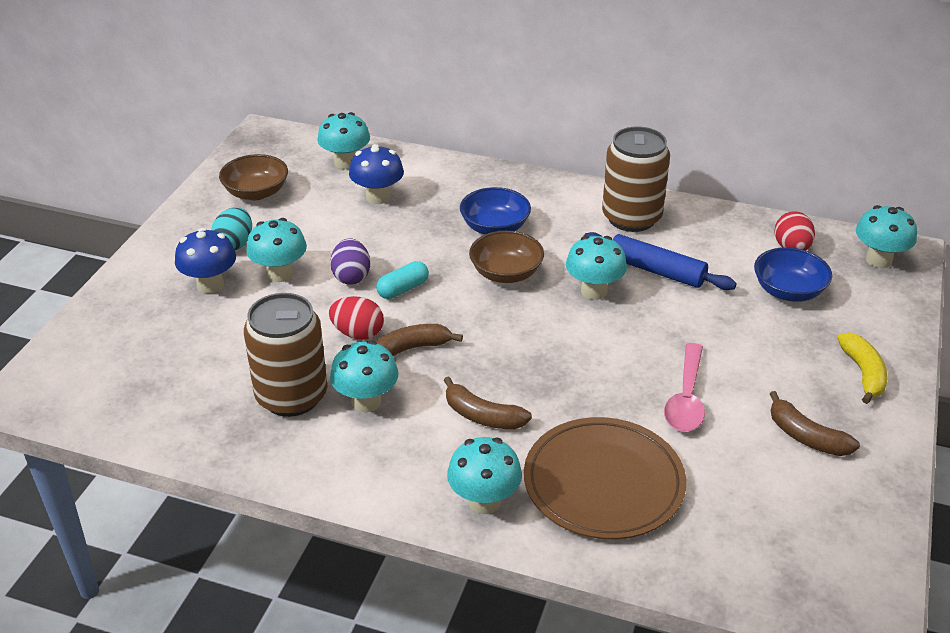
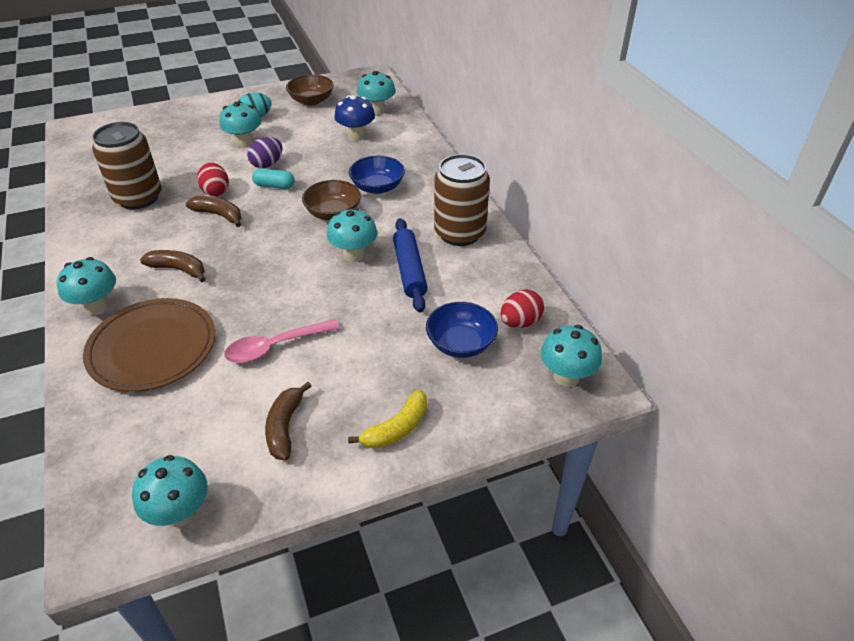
camera: 50 degrees right, 5 degrees up
(210, 285) = (212, 129): blue mushroom -> none
(366, 401) = (155, 223): turquoise mushroom -> turquoise mushroom (180, 513)
(482, 416) = (178, 269): brown banana -> brown banana turned 120 degrees clockwise

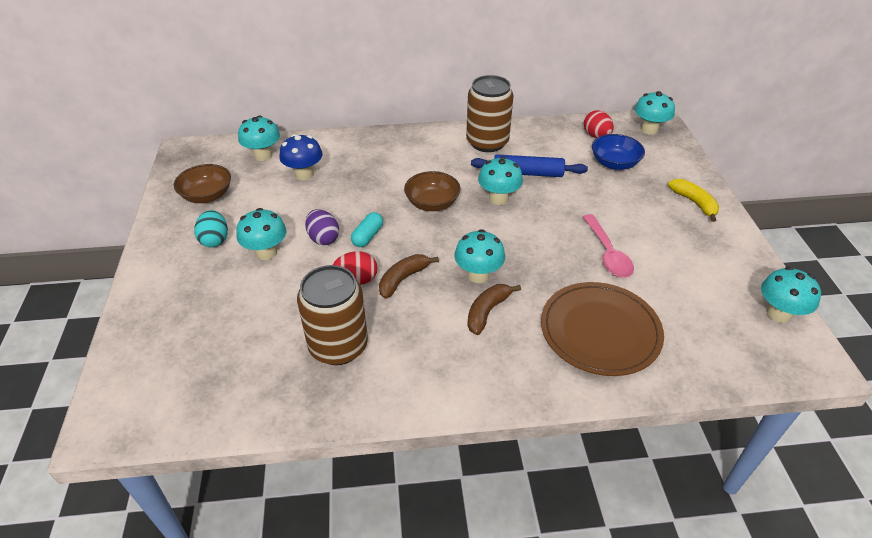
camera: 75 degrees left, 0 degrees up
(97, 307) = (533, 376): turquoise mushroom -> turquoise mushroom (478, 275)
(285, 427) = (694, 254): brown banana -> none
(377, 187) = (402, 173): blue bowl -> none

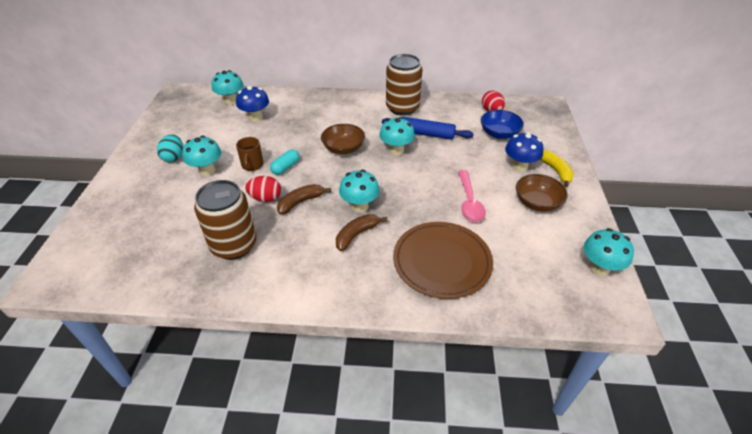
camera: 10 degrees right, 0 degrees up
(207, 195) = (180, 125): brown bowl -> brown bowl (537, 203)
(323, 238) = (252, 165): purple egg -> brown mug
(649, 129) = (537, 110): turquoise mushroom -> none
(651, 202) = (519, 166): none -> blue mushroom

